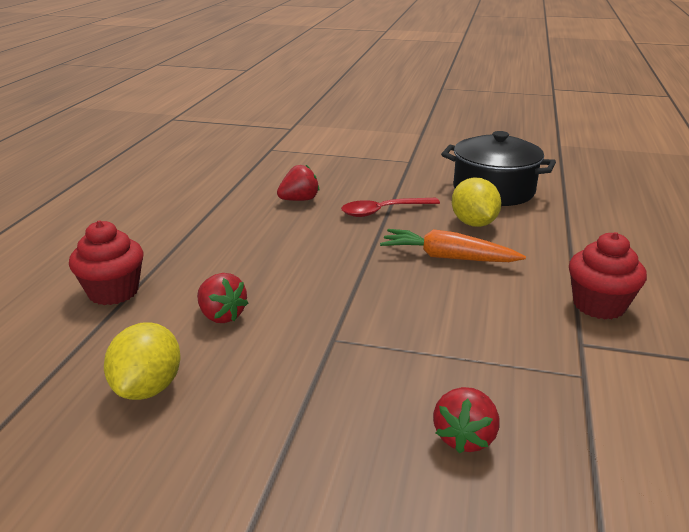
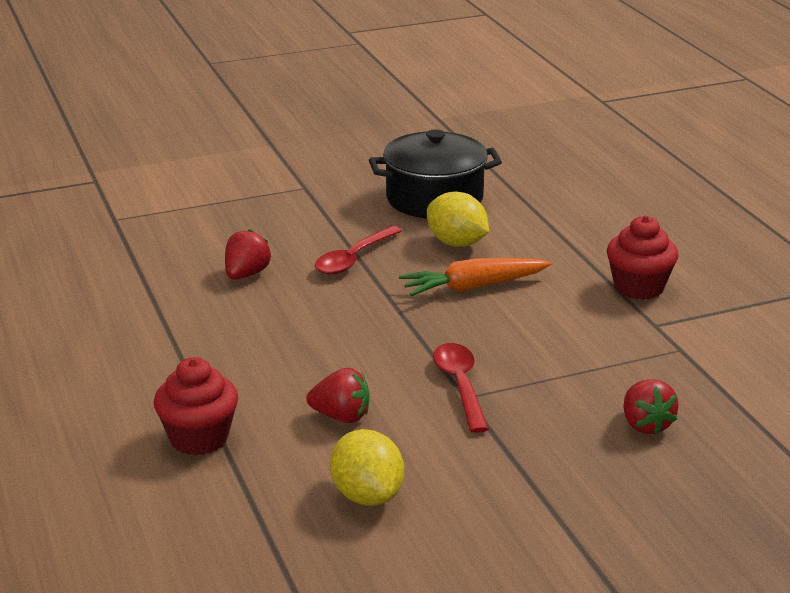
camera: 35 degrees left, 0 degrees up
(340, 328) = (460, 386): none -> red spoon

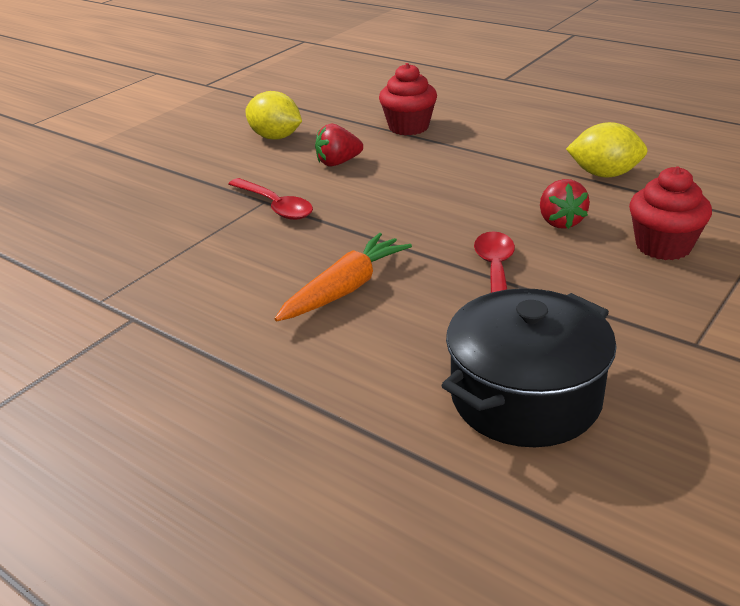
camera: 150 degrees right, 5 degrees up
(456, 243) = (418, 336): yellow lemon -> yellow lemon (604, 174)
(638, 287) = (168, 358): red cupcake -> red cupcake (663, 246)
(645, 425) = (111, 229): red strawberry -> none

